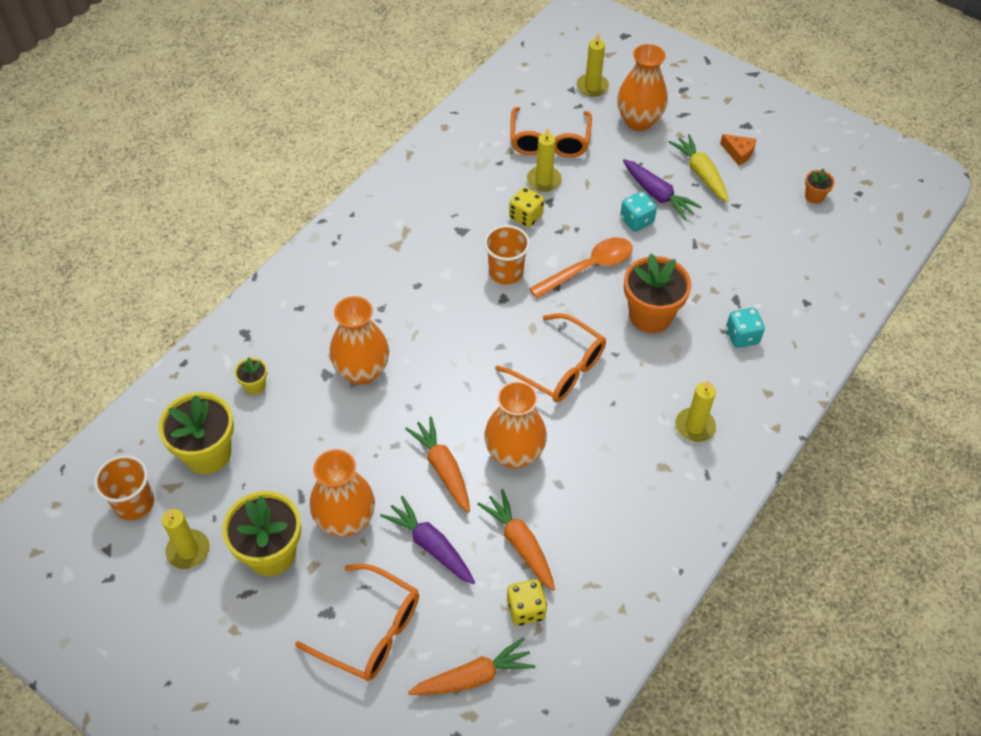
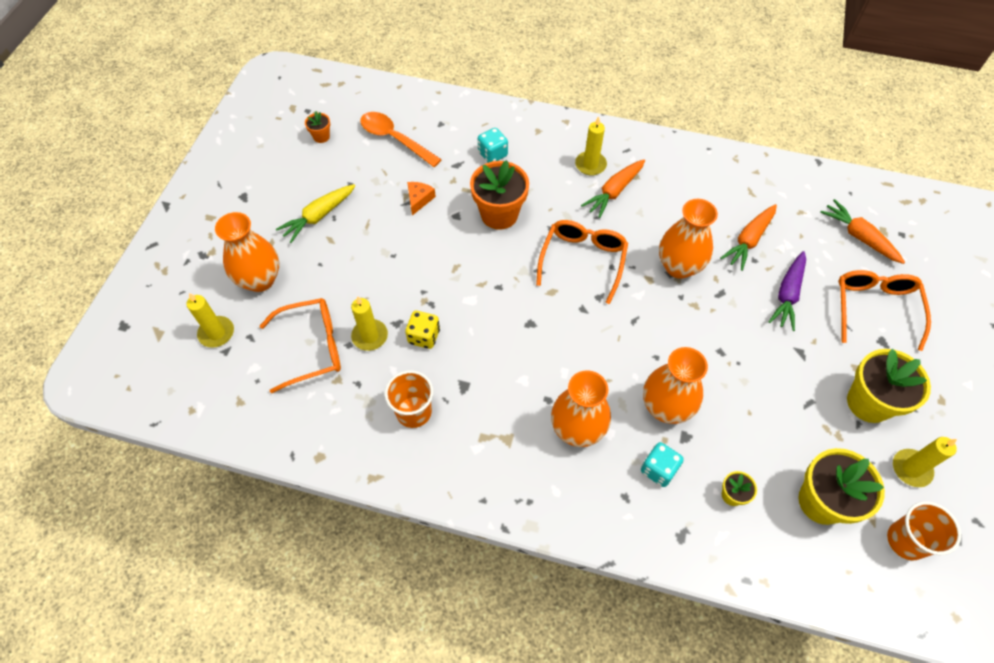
camera: 110 degrees left, 5 degrees up
(345, 520) = (807, 360): orange vase -> orange vase (577, 429)
(443, 468) = (720, 310): orange carrot -> orange carrot (614, 192)
(506, 272) = (499, 331): orange cup -> orange cup (413, 412)
(526, 609) = (793, 222): yellow dice -> none
(588, 268) = (466, 270): orange spoon -> orange spoon (394, 139)
(636, 221) = (396, 249): turquoise dice -> turquoise dice (658, 470)
(657, 195) = (357, 241): purple carrot -> none
(738, 153) = (283, 195): orange cheese -> orange cheese (419, 199)

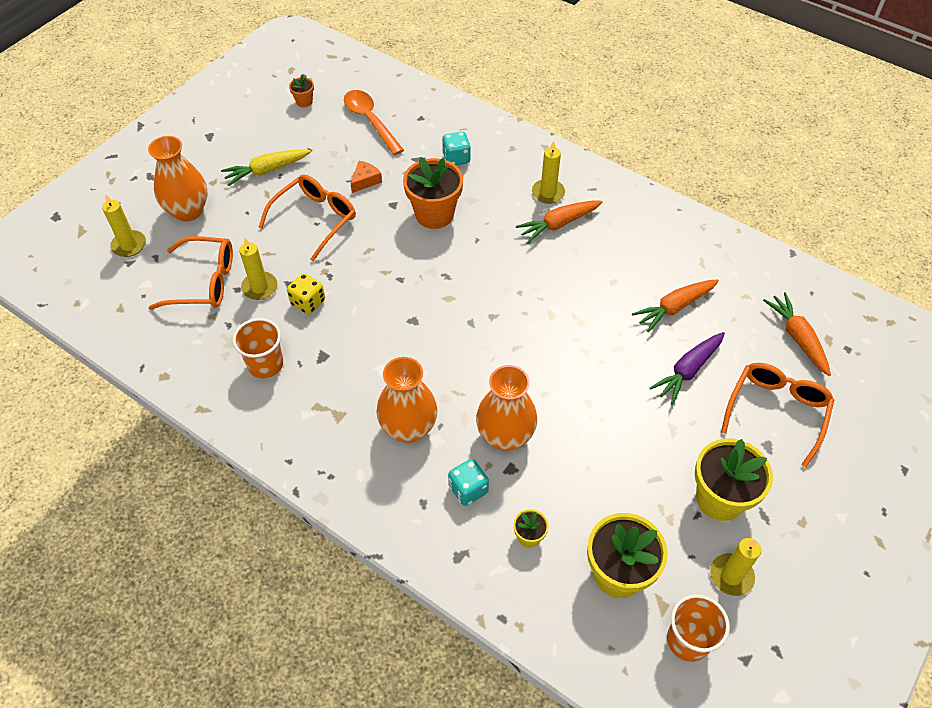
camera: 20 degrees right, 5 degrees down
(583, 260) = (494, 278): orange glasses -> orange glasses (315, 219)
(679, 266) = (588, 311): orange vase -> none

